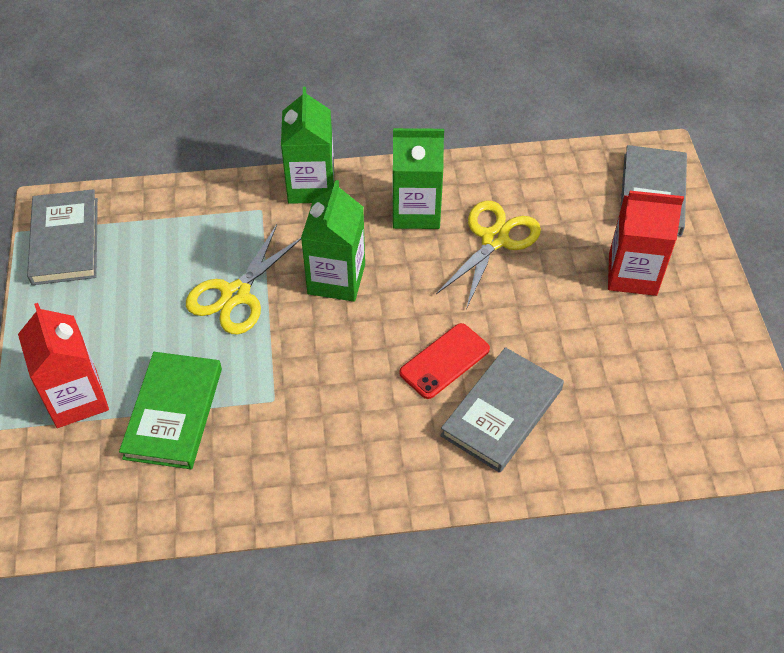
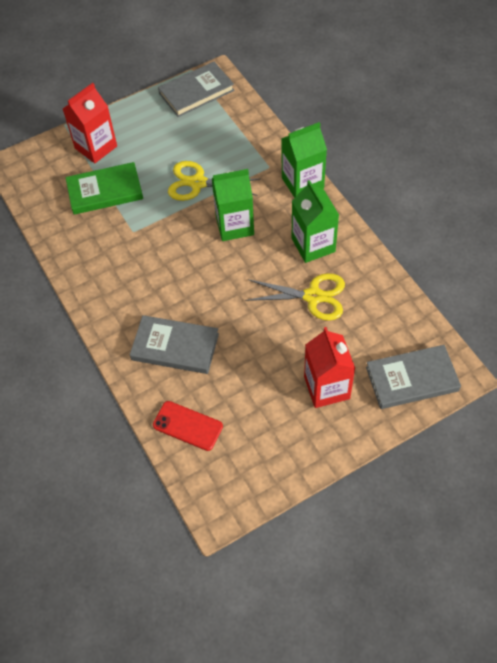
camera: 70 degrees right, 5 degrees up
(444, 361) = (199, 303): red phone -> red phone (188, 426)

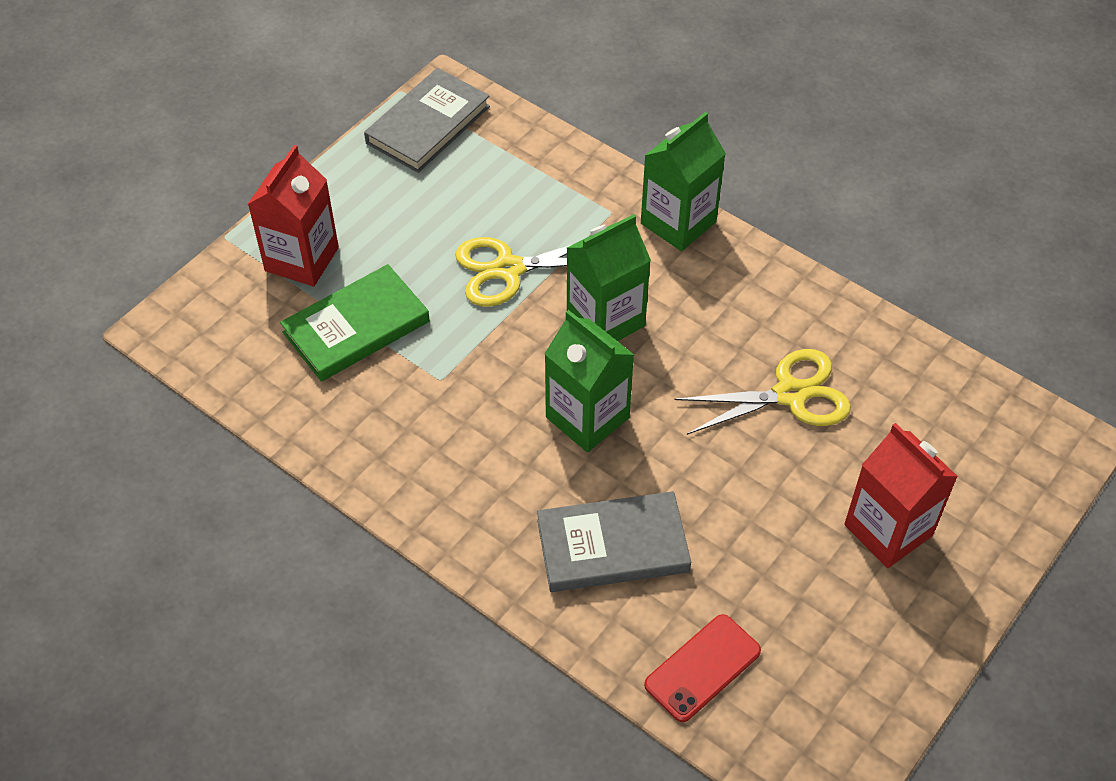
camera: 25 degrees left, 5 degrees down
(188, 426) = (702, 668): red phone -> red phone turned 45 degrees counterclockwise
(313, 245) = (747, 314): green carton -> green carton (587, 417)
(412, 379) = (1007, 473): grey book -> none

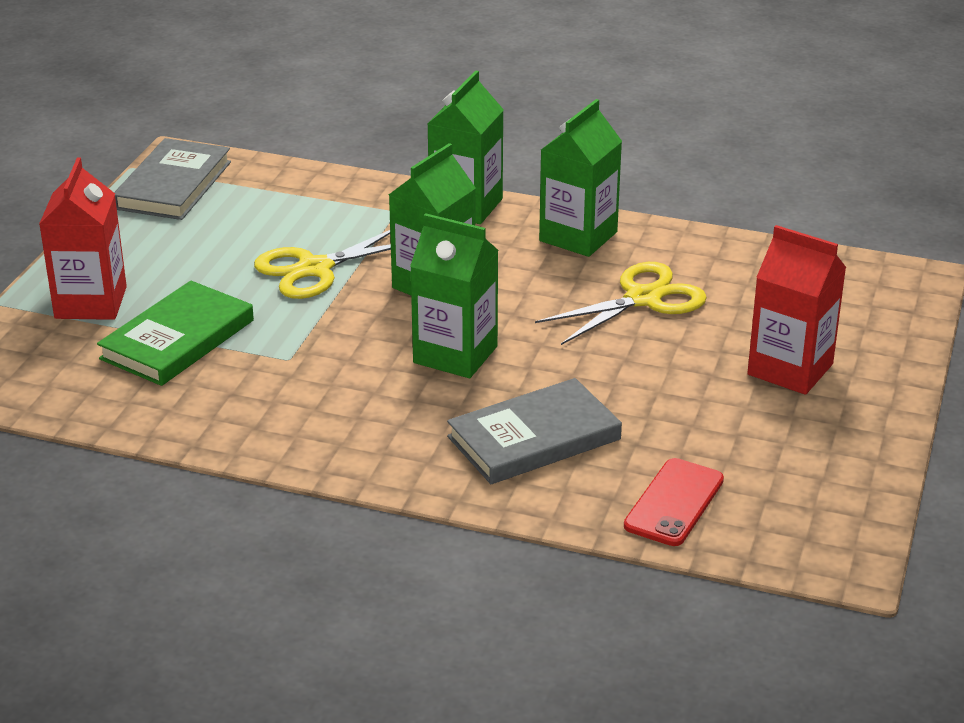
camera: 20 degrees left, 20 degrees down
(765, 293) = (578, 236): none -> green carton

